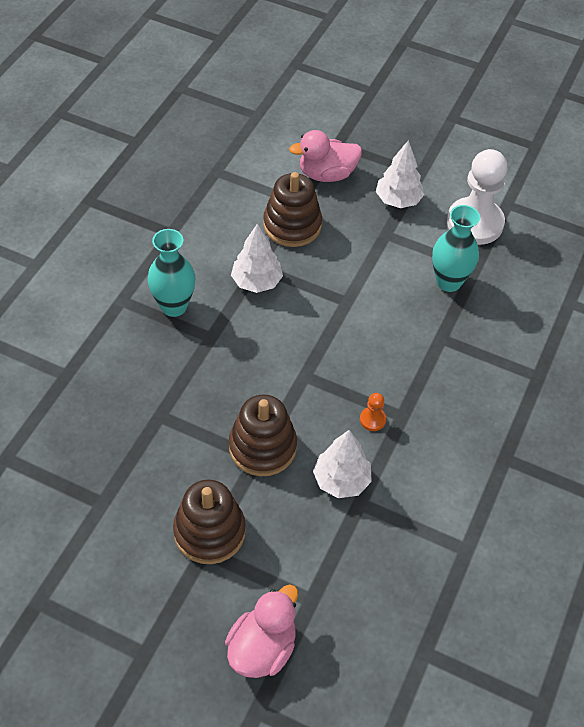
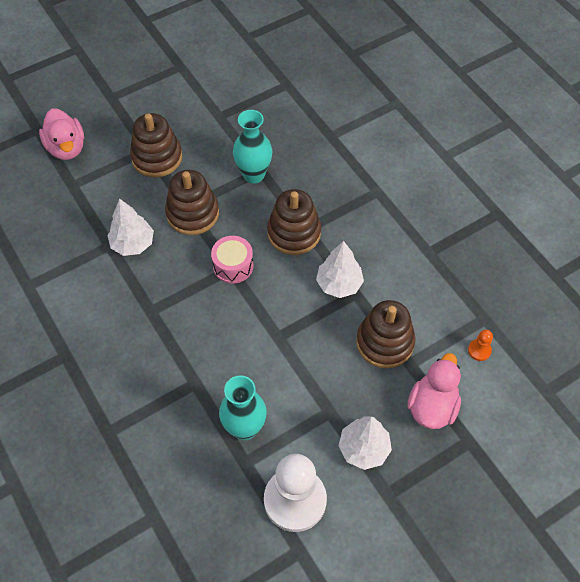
camera: 125 degrees right, 5 degrees up
(174, 306) = (350, 220): turquoise vase -> turquoise vase (254, 175)
(223, 344) = (294, 233): none -> brown stacking toy
(299, 375) = (233, 266): none -> pink drum
(372, 420) = (162, 290): orange pawn -> orange pawn (479, 350)

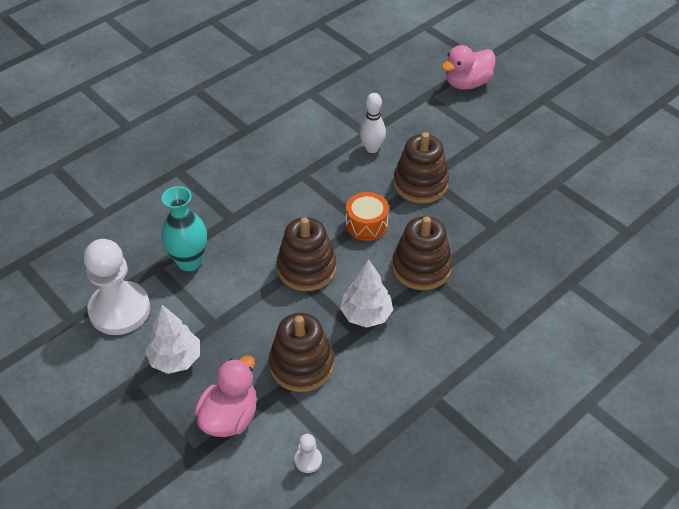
camera: 80 degrees right, 10 degrees down
(133, 244) = (372, 148): white tree -> white bowling pin
(157, 157) = (480, 145): brown stacking toy -> brown stacking toy (306, 268)
(233, 266) = (366, 224): pink drum -> orange drum
(254, 175) = (486, 223): turquoise vase -> none
(432, 406) = (230, 417): pink duck -> pink duck turned 75 degrees counterclockwise
(479, 350) = (308, 460): orange pawn -> white pawn

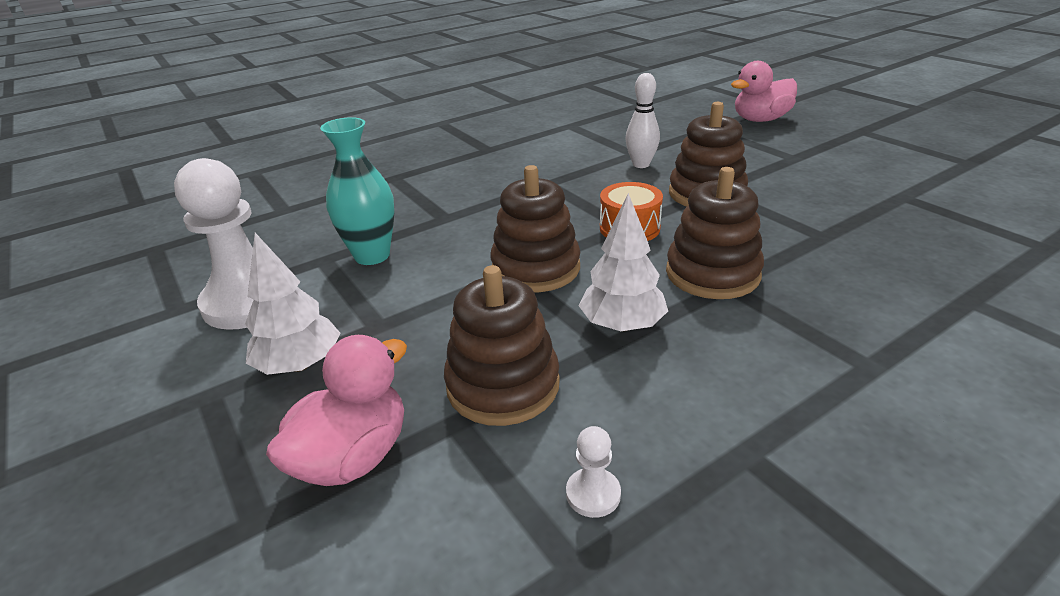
camera: 10 degrees right, 15 degrees down
(308, 460) = (480, 551): white pawn -> white pawn (593, 494)

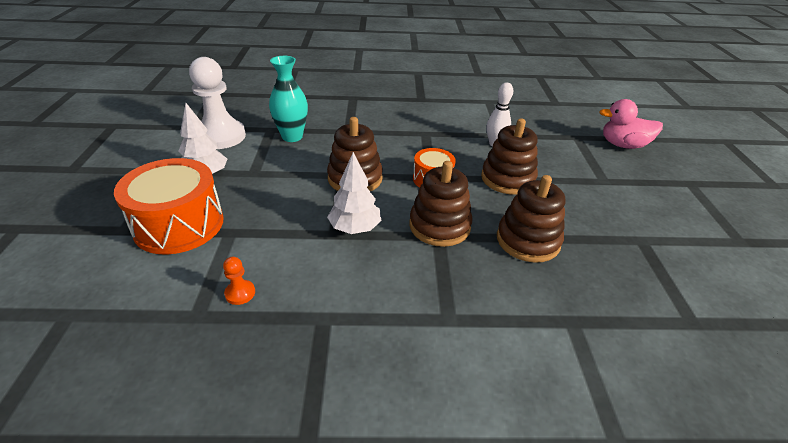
camera: 30 degrees right, 5 degrees up
(353, 457) = (179, 224): pink duck -> orange drum
(503, 385) = (267, 227): brown stacking toy -> brown stacking toy (528, 240)
(593, 494) = (240, 293): white pawn -> orange pawn

